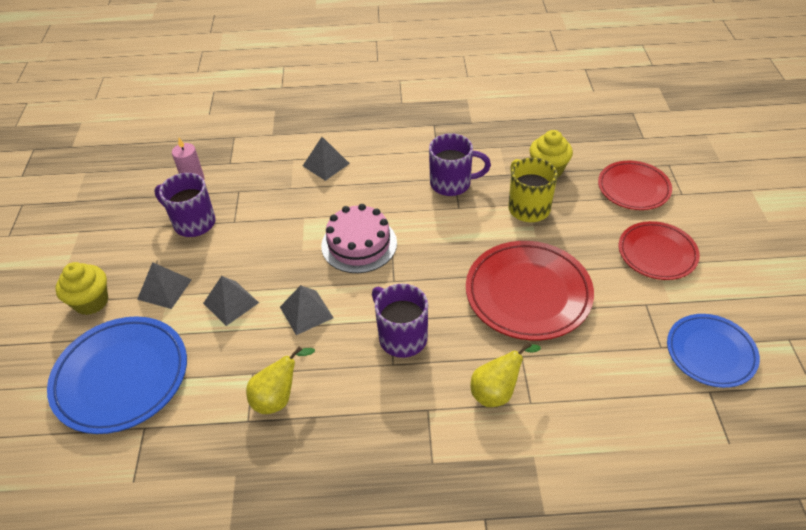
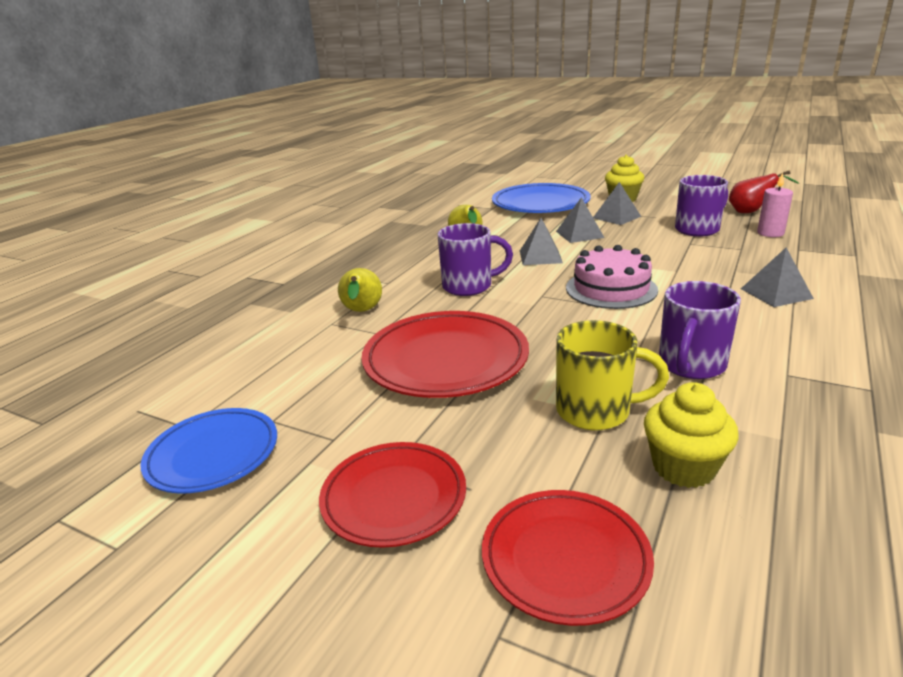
camera: 120 degrees right, 20 degrees down
(131, 198) = (751, 212): none -> red pear

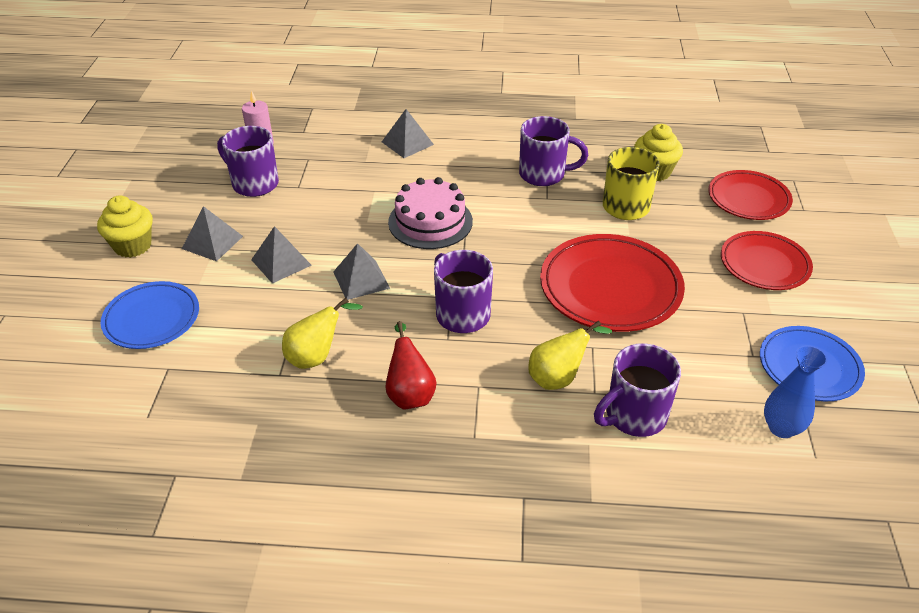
camera: 115 degrees left, 15 degrees up
(184, 403) = (781, 428): none -> blue vase
(290, 334) = (634, 416): none -> purple mug
(540, 204) = (152, 319): blue plate -> blue plate, size x0.64
(751, 212) = (192, 154): red pear -> red pear (410, 393)

